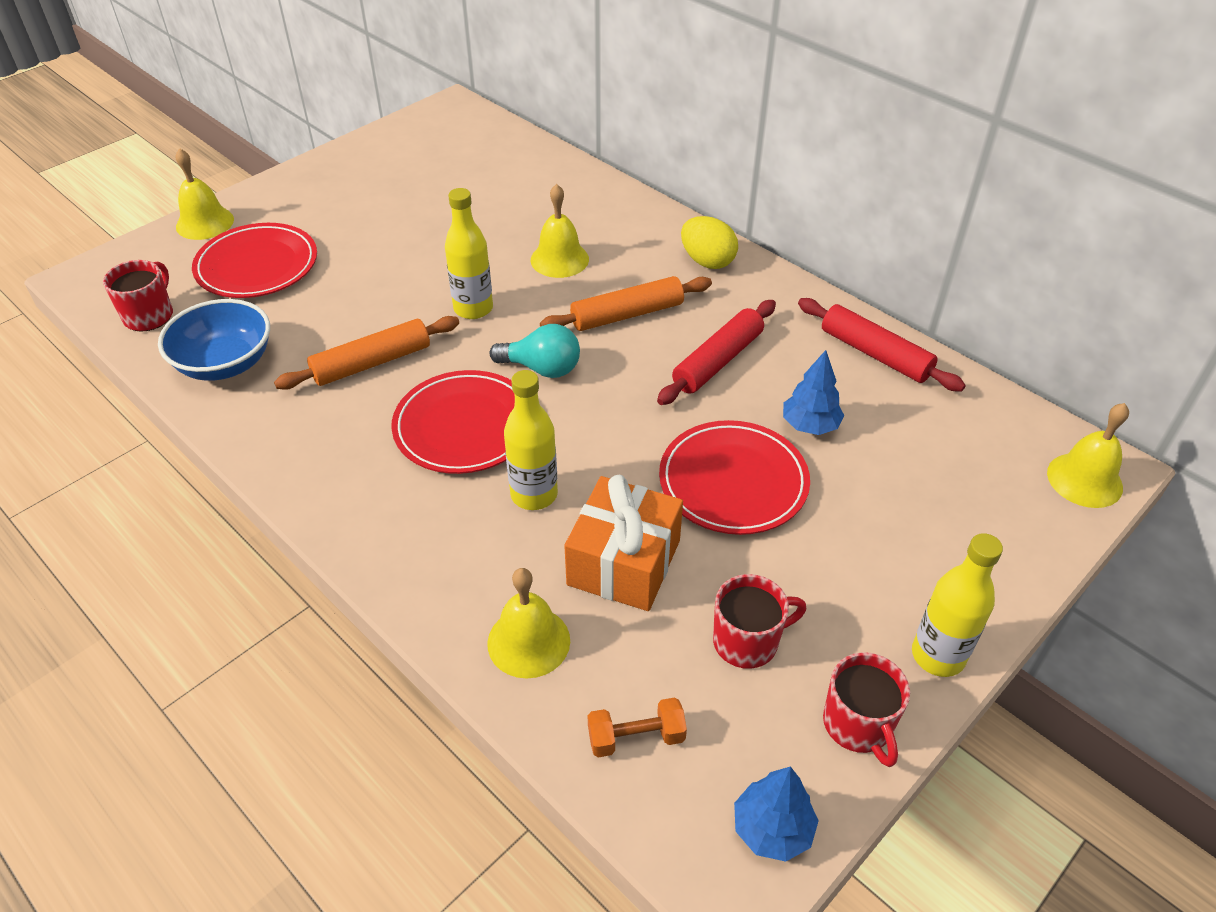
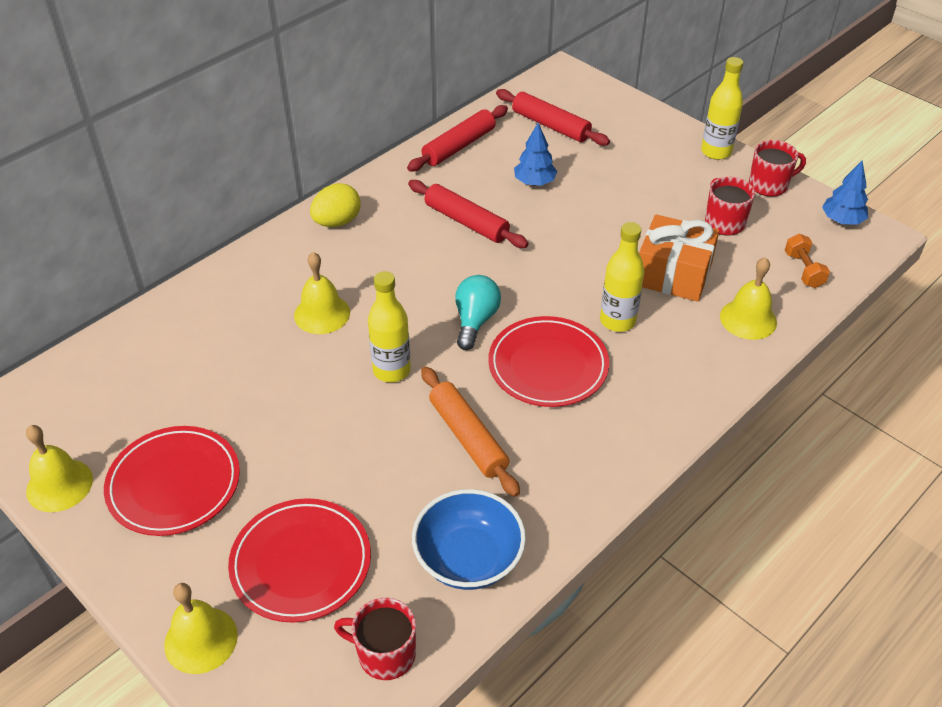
camera: 90 degrees left, 0 degrees up
(627, 314) = (406, 270): orange rolling pin -> none
(733, 482) = (592, 221): red plate -> red plate (174, 484)
(951, 447) = (551, 125): none -> red rolling pin
(1084, 480) = (574, 81): yellow bell -> yellow bell (59, 485)

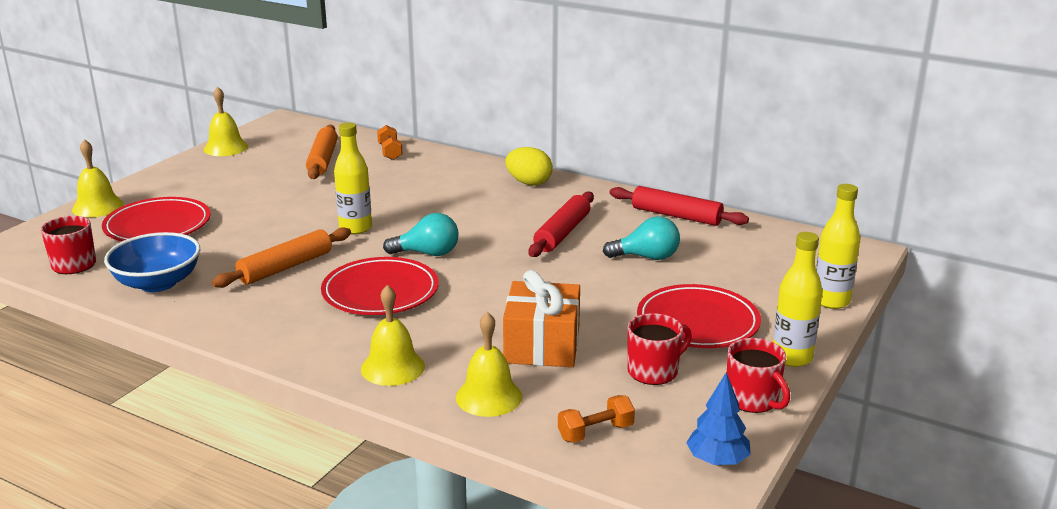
camera: 75 degrees right, 20 degrees down
(171, 382) = (323, 160): none -> orange rolling pin
(174, 484) = (228, 177): red plate -> red plate (697, 322)
(183, 317) = (390, 152): none -> orange dumbbell
(322, 314) = (412, 194): yellow bell -> yellow bell (393, 367)
(534, 182) = (646, 257): blue tree -> turquoise light bulb
(551, 125) = (752, 255): red rolling pin -> none
(617, 321) = (454, 320): yellow bottle -> yellow bottle (831, 301)

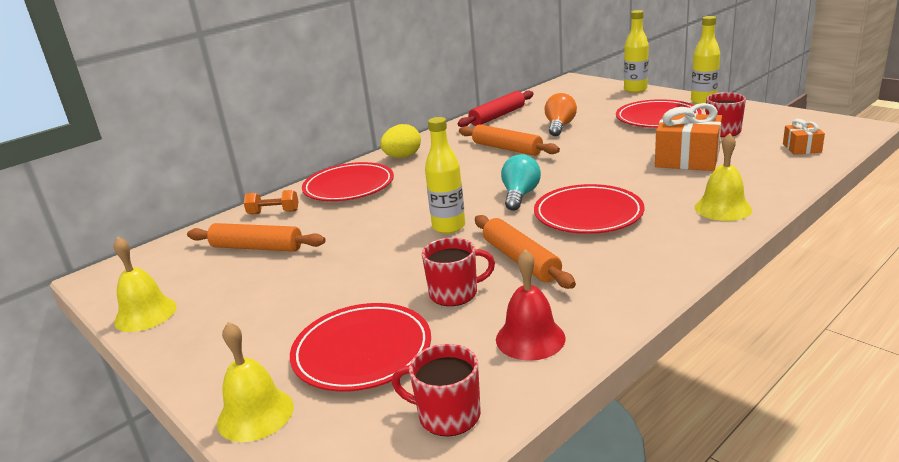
camera: 70 degrees left, 0 degrees up
(158, 283) = (530, 338): blue bowl -> red bell
(448, 171) = (349, 186): none -> red plate
(489, 397) = (762, 176): yellow bell -> none
(562, 233) = (507, 148): red rolling pin -> orange rolling pin
(595, 432) = (801, 148): orange dumbbell -> orange gift
(646, 257) = (559, 126): turquoise light bulb -> orange light bulb
(717, 460) = (823, 122): blue tree -> none
(753, 400) = (753, 112): red mug -> red mug (455, 293)

